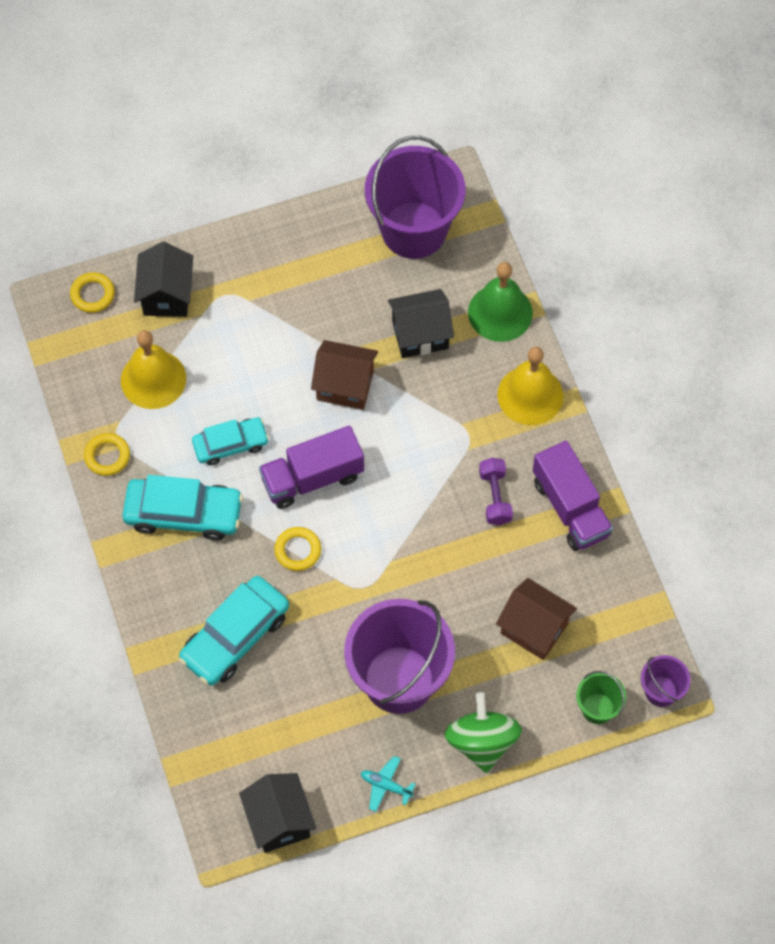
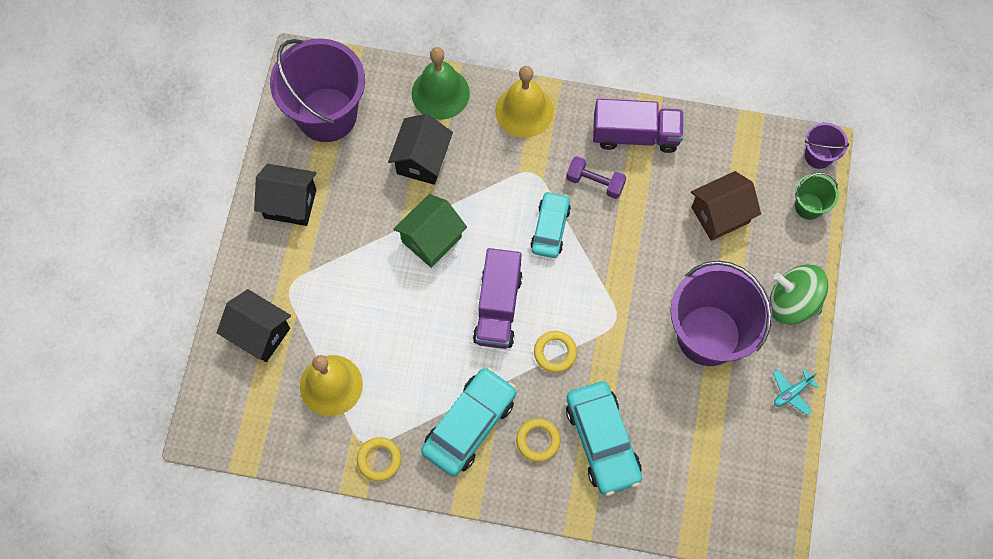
camera: 60 degrees left, 5 degrees up
(92, 294) = (219, 393): yellow ring -> yellow ring (538, 440)
(230, 445) = (429, 355): turquoise car -> turquoise car (550, 228)
(279, 820) = (779, 490): black house -> black house (290, 203)
(345, 385) = (431, 239): brown house -> green house

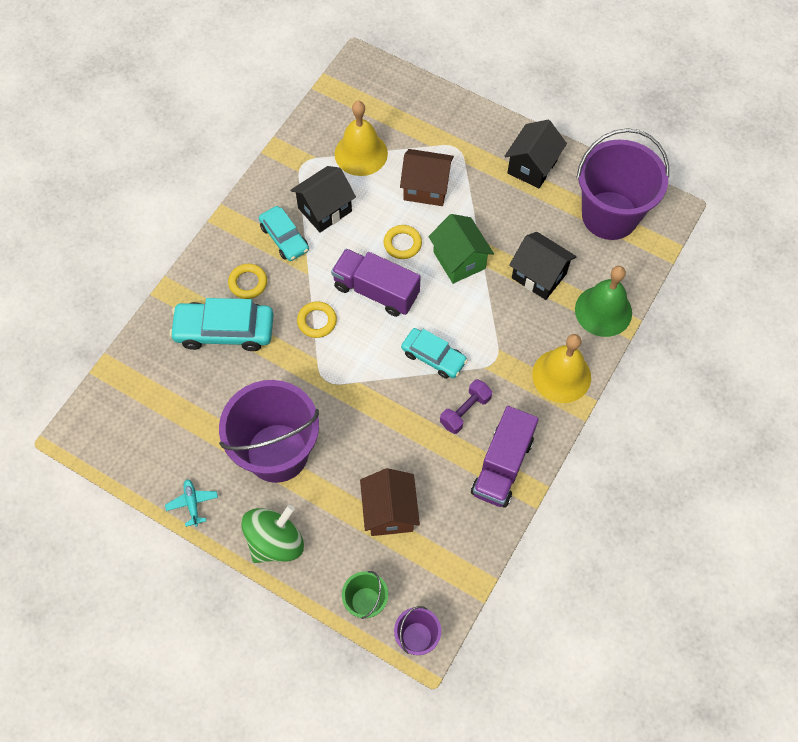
camera: 110 degrees right, 5 degrees down
(259, 333) = (425, 118): black house -> black house (325, 210)
(354, 301) = (426, 188): none -> brown house
(379, 459) = (286, 168): yellow ring -> yellow ring (402, 244)
(469, 425) = (284, 238): turquoise car -> turquoise car, size x0.64

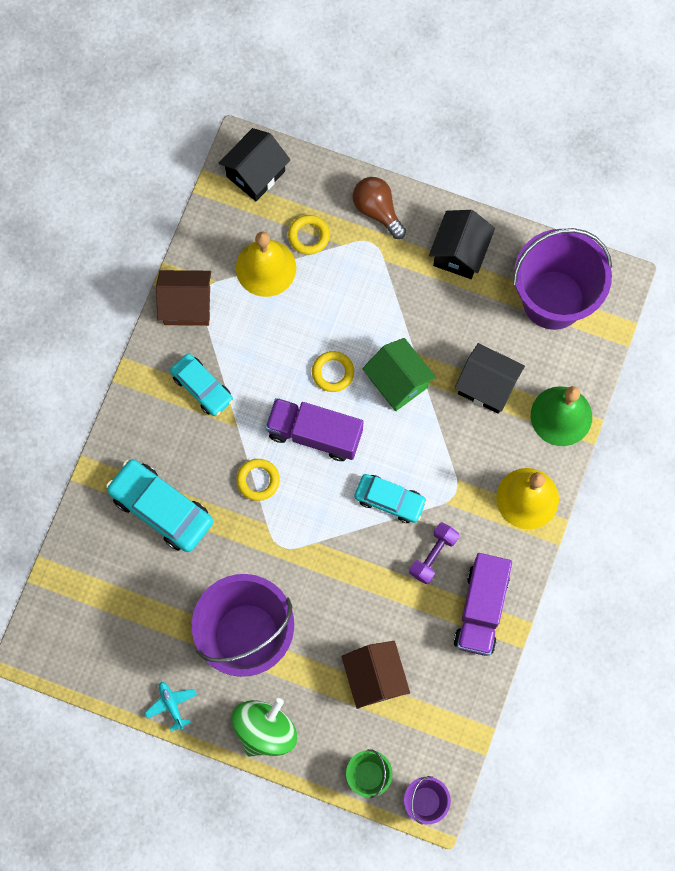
camera: 10 degrees left, 10 degrees up
(224, 331) = (161, 508): turquoise car -> turquoise car turned 45 degrees clockwise
(248, 283) = (174, 448): yellow ring -> yellow ring (308, 236)
(325, 210) = (239, 345): black house -> black house (256, 174)
(426, 188) = (346, 299): brown house -> brown house (187, 306)
(466, 124) = (377, 210): none -> brown light bulb

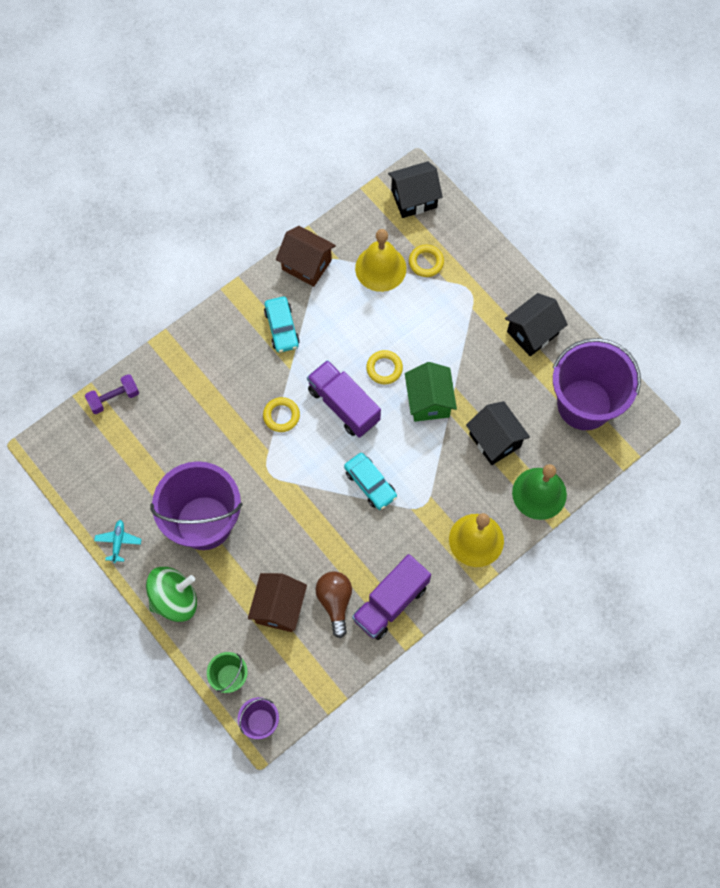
camera: 30 degrees right, 5 degrees down
(161, 508) = (199, 397): turquoise car -> none
(377, 210) = (488, 270): brown light bulb -> brown light bulb (335, 602)
(433, 555) = (378, 542): purple dumbbell -> purple dumbbell (114, 398)

